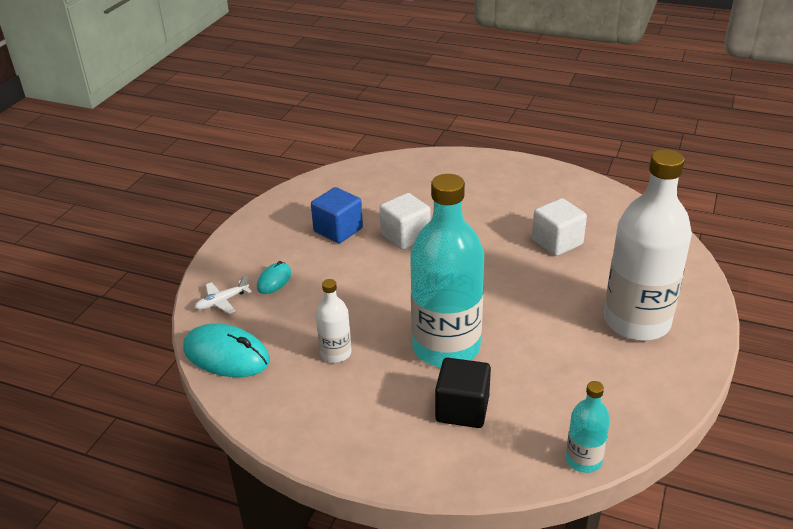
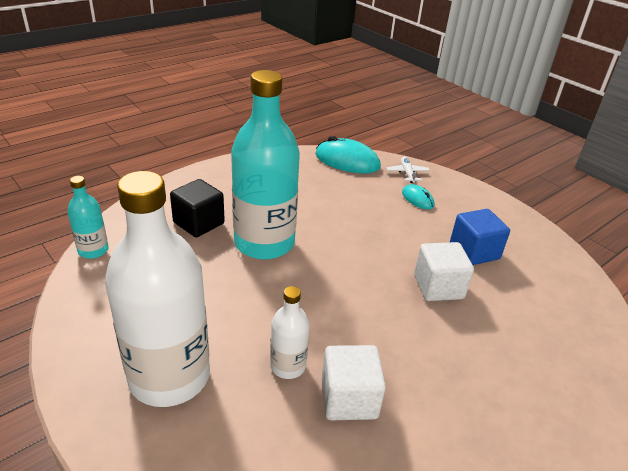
camera: 115 degrees right, 0 degrees up
(226, 355) = (347, 161): turquoise mouse -> turquoise mouse turned 60 degrees clockwise
(335, 353) = (308, 196): white bottle -> white bottle (288, 366)

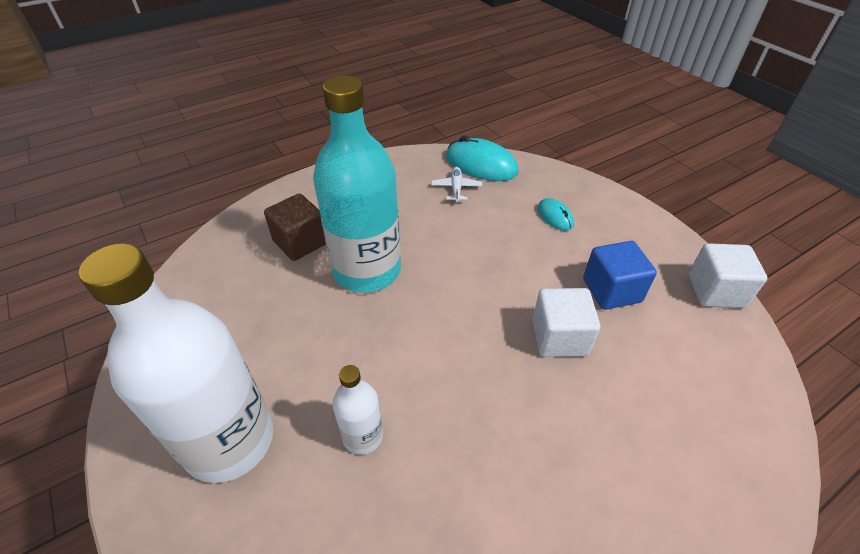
camera: 10 degrees right, 10 degrees up
(93, 250) = (182, 274): turquoise bottle -> none
(199, 223) = (300, 242): black cube -> brown cube
(349, 399) = (425, 486): white cube -> white cube (715, 291)
(407, 173) = (548, 182): white plane -> white plane (456, 188)

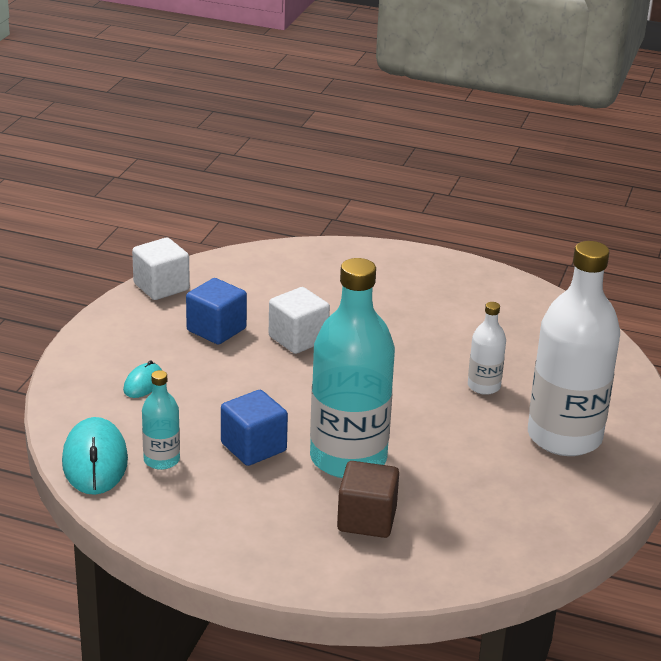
camera: 130 degrees left, 15 degrees down
(429, 231) = (253, 447): none -> blue cube
(456, 188) = (161, 460): white plane -> turquoise bottle

